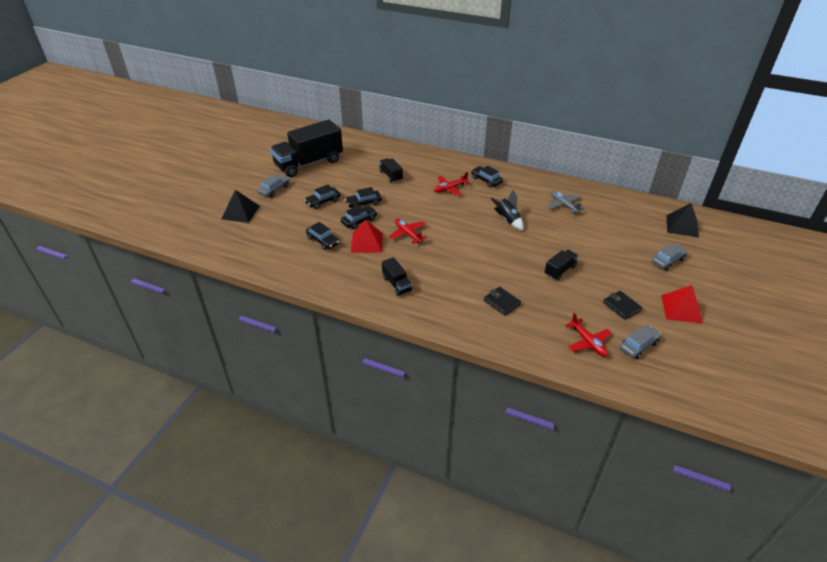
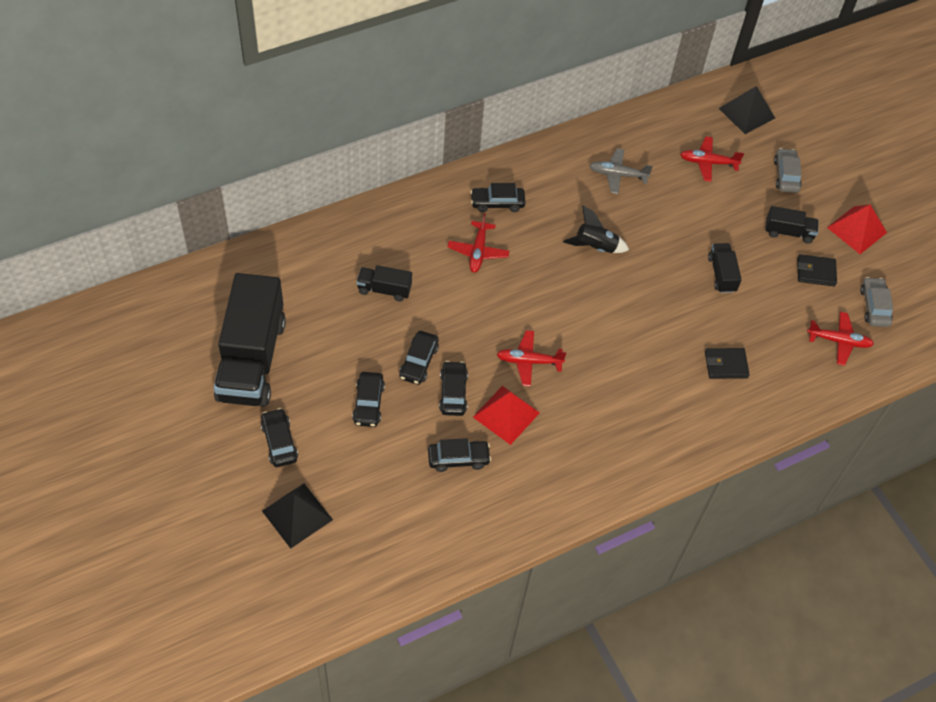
camera: 55 degrees left, 15 degrees up
(274, 190) = (279, 442): grey car -> black car
(397, 284) = (612, 438): black truck -> black truck (788, 232)
(624, 229) = (708, 162): none -> red plane

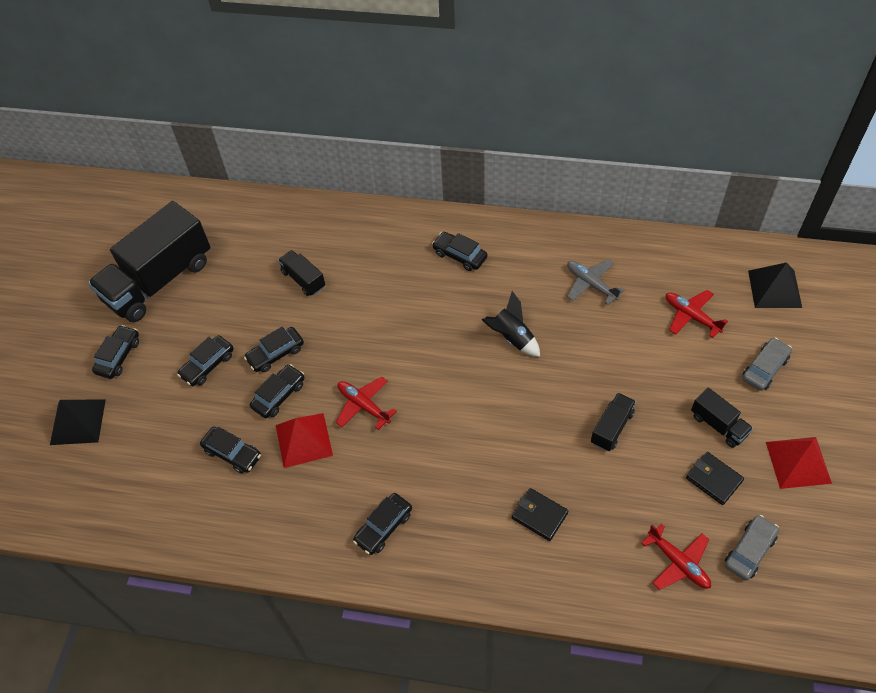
camera: 45 degrees right, 0 degrees up
(478, 252) = (406, 288): red plane -> none
(626, 440) = (383, 527): none -> black car

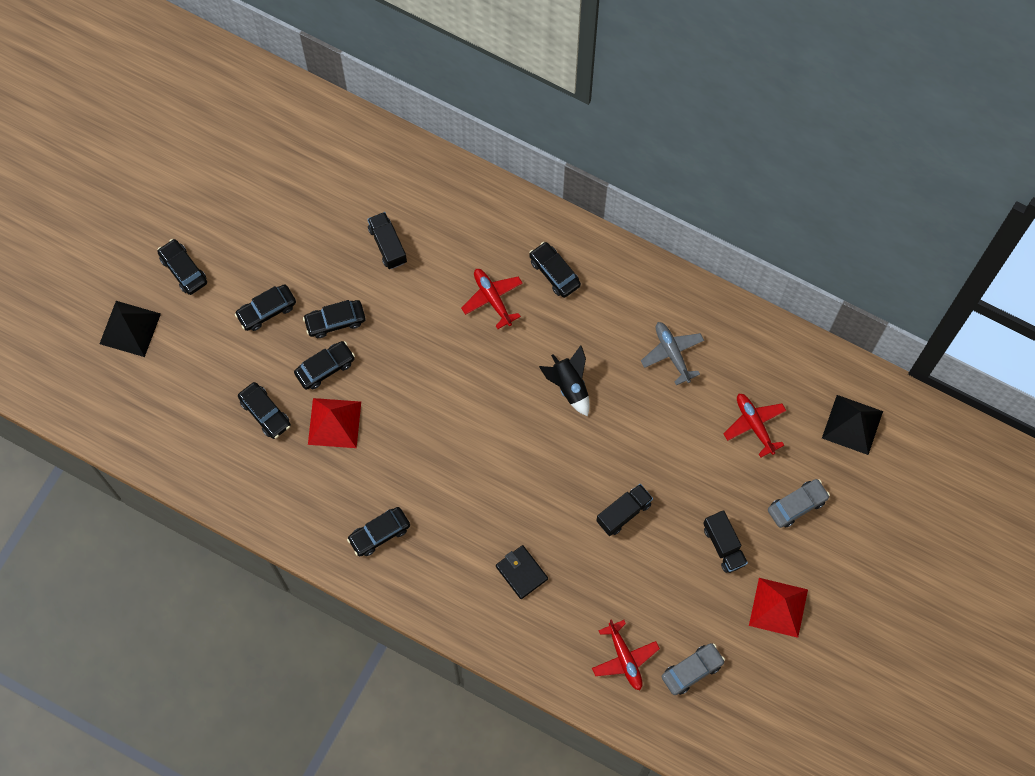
camera: 15 degrees right, 15 degrees up
(118, 356) = (183, 270): black car -> black car turned 75 degrees counterclockwise
(159, 281) = (243, 195): black truck -> none
(363, 405) = (401, 407): red plane -> red plane (492, 298)
(713, 479) = (693, 595): black wallet -> none

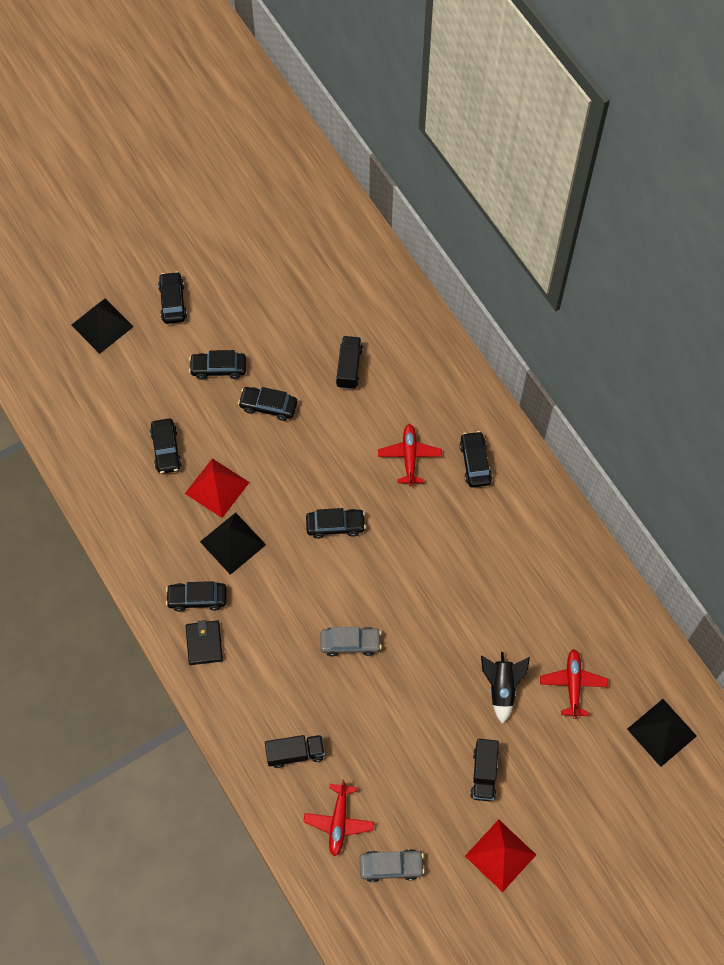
camera: 30 degrees right, 5 degrees down
(325, 368) = (237, 439): black car -> black car (335, 525)
(380, 465) = (232, 543): none -> black pyramid
(521, 572) = (295, 697): black wallet -> black wallet (204, 643)
(569, 385) = (431, 563): black rocket -> black rocket (502, 688)
(623, 513) = (413, 696): black truck -> black truck (295, 753)
(672, 353) = (536, 584): grey plane -> none
(797, 505) = (570, 775): grey car -> grey car (350, 643)

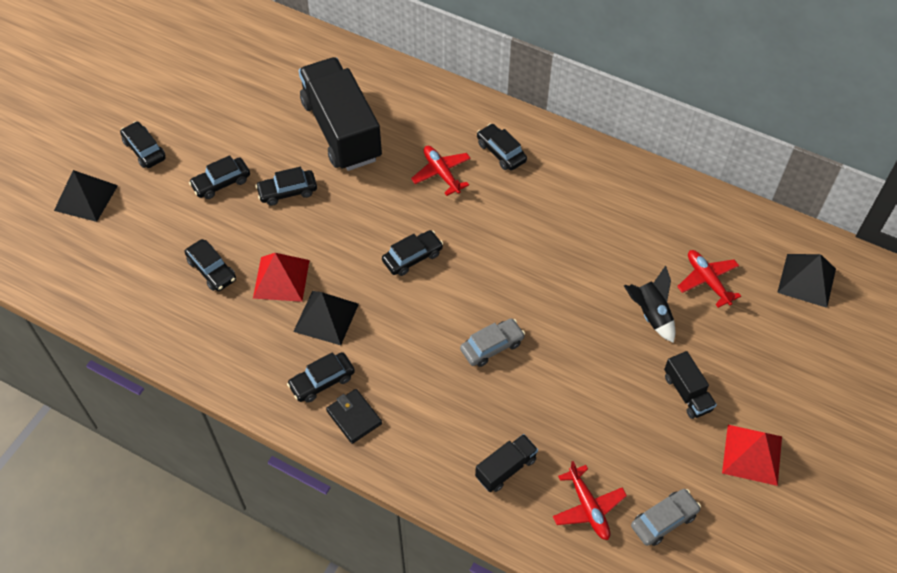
camera: 30 degrees left, 10 degrees down
(349, 367) = (341, 130): black truck -> black truck, size x2.25

